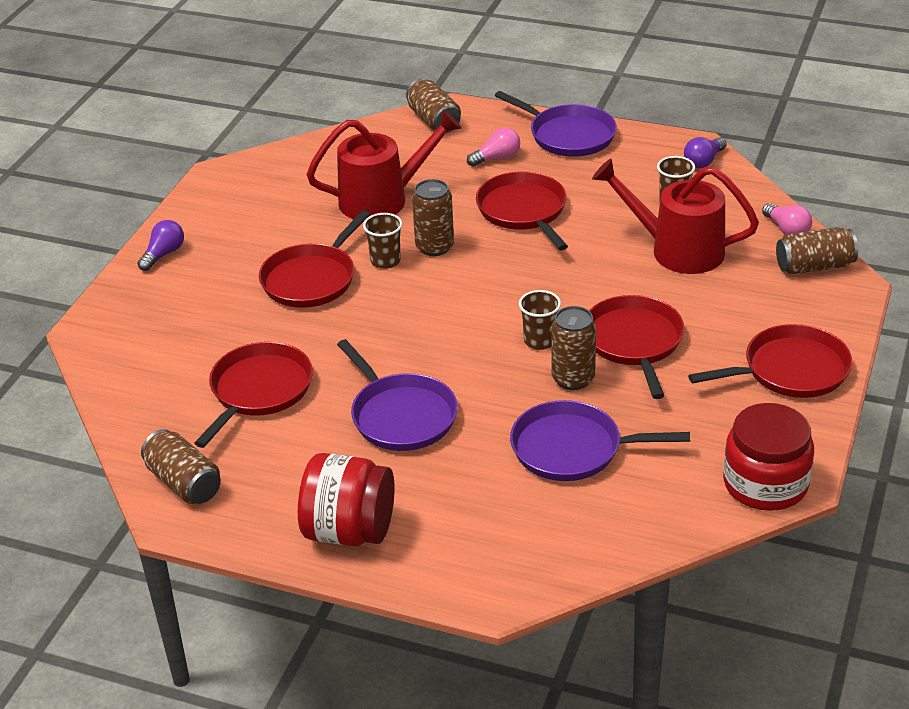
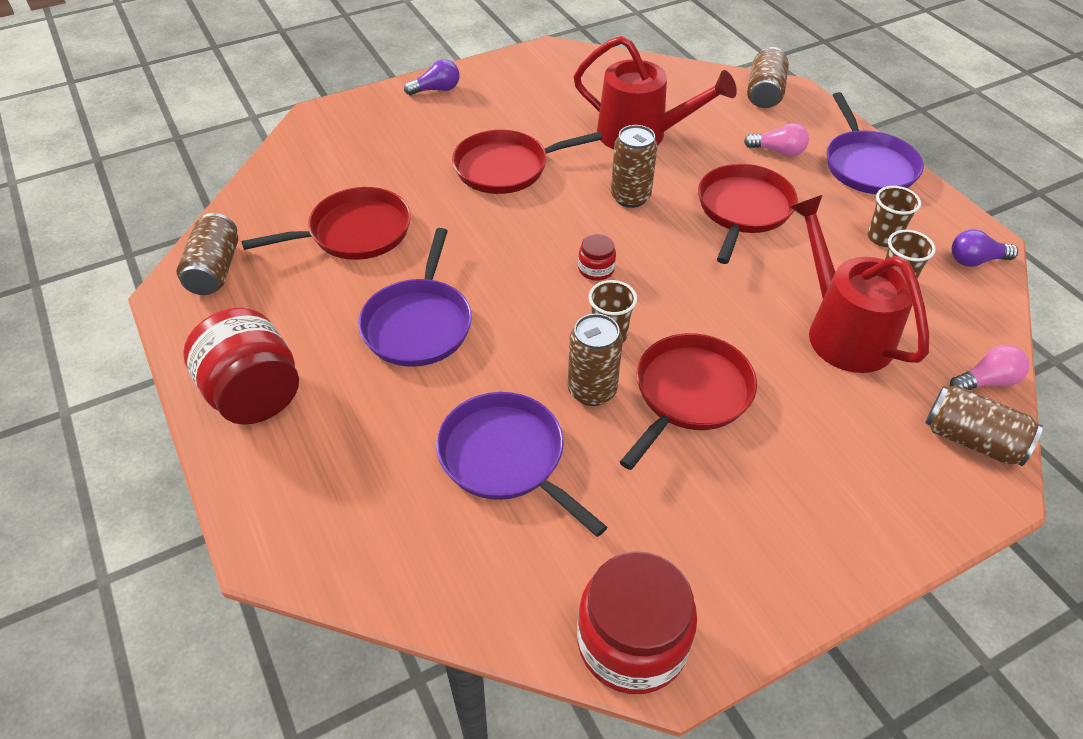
camera: 40 degrees right, 10 degrees up
(385, 261) = (578, 186): brown cup -> brown cup (883, 238)
(475, 307) = (596, 269): none -> red jar
(787, 230) = (986, 381): pink light bulb -> pink light bulb turned 120 degrees counterclockwise
(790, 370) = (810, 536): red pan -> none

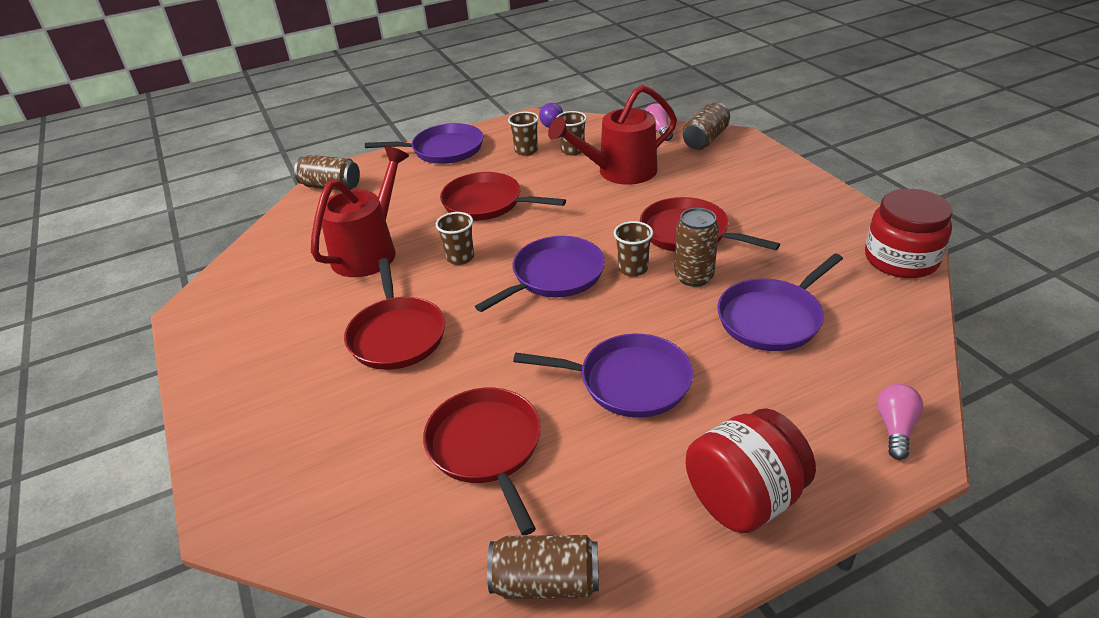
camera: 85 degrees left, 10 degrees down
(436, 90) = (222, 401): purple light bulb -> none
(596, 269) = (554, 276): red jar -> purple pan
(630, 197) = (460, 257): brown can -> brown cup
(778, 151) = (415, 184): pink light bulb -> pink light bulb (895, 428)

